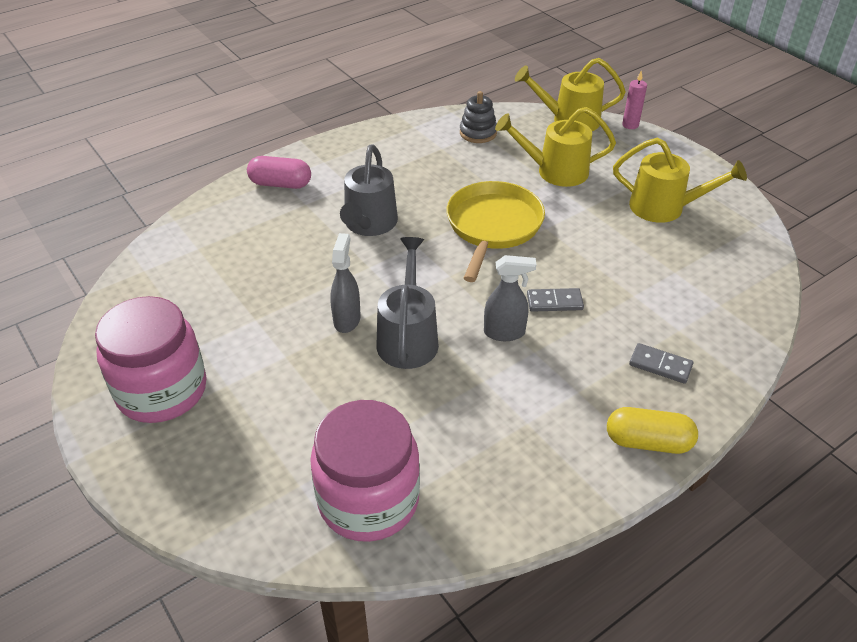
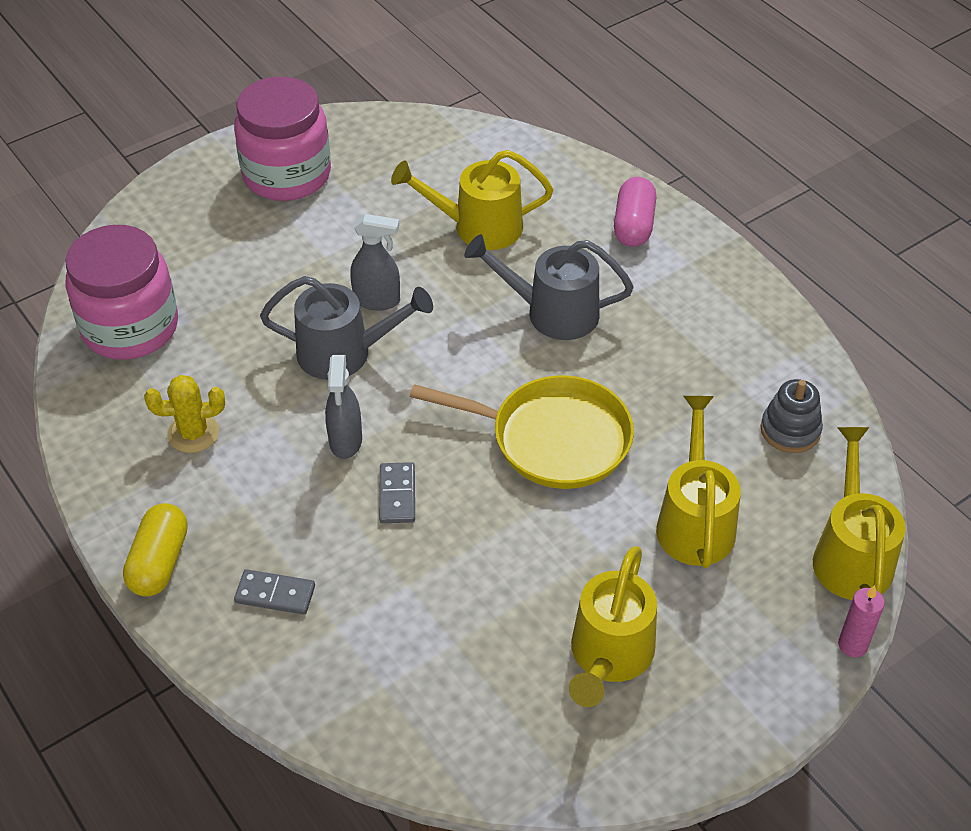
camera: 90 degrees right, 5 degrees up
(266, 262) = (477, 227): none -> yellow watering can
(504, 433) = (193, 433): none -> yellow cactus
(660, 365) = (275, 594): grey domino -> grey domino turned 75 degrees clockwise

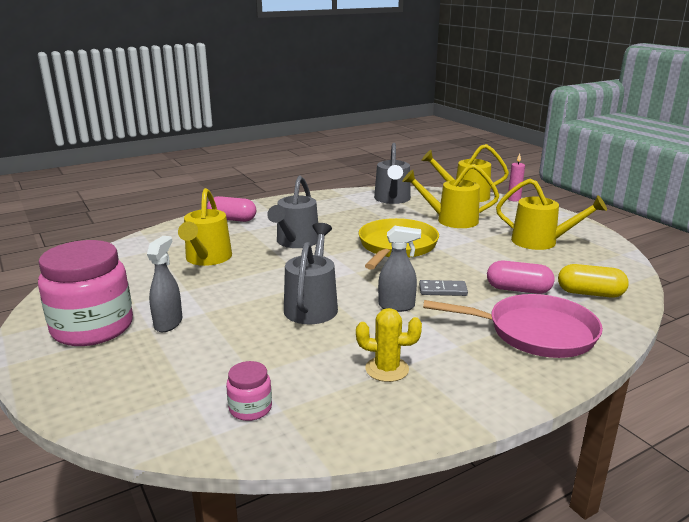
camera: 85 degrees left, 25 degrees down
(130, 327) = (250, 408): pink jar -> pink jar, size x0.45
(159, 562) = (522, 382): yellow capsule -> yellow capsule (590, 293)
(193, 433) = (387, 369): yellow cactus -> yellow cactus turned 75 degrees counterclockwise
(275, 594) = (535, 332): grey domino -> pink pan
(377, 300) = (263, 293): grey spray bottle -> grey spray bottle (168, 323)
(405, 592) = (518, 290): none -> pink capsule
(790, 430) = (392, 199): grey stacking toy -> grey watering can

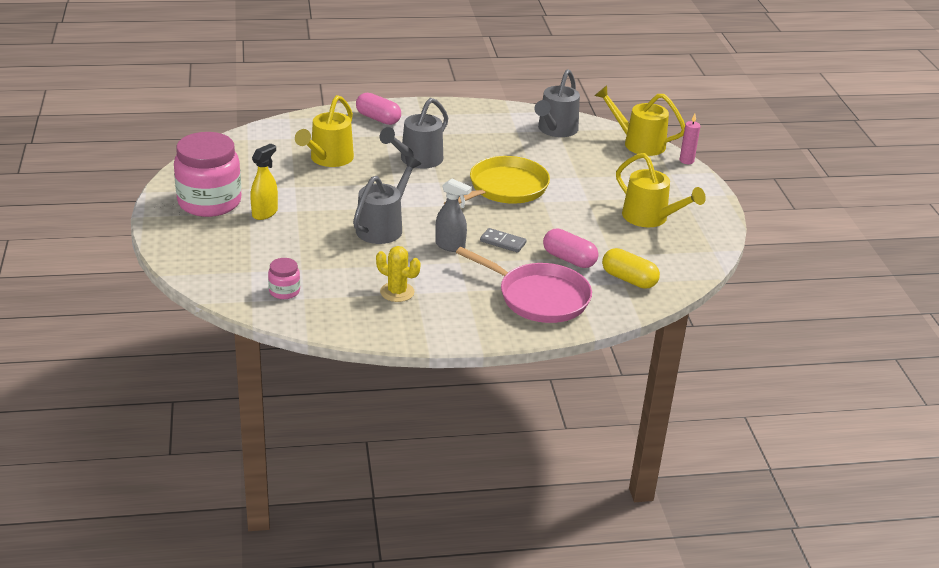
camera: 20 degrees right, 10 degrees up
(168, 323) = (265, 213): grey spray bottle -> yellow spray bottle
(450, 220) = (588, 171): yellow watering can -> none

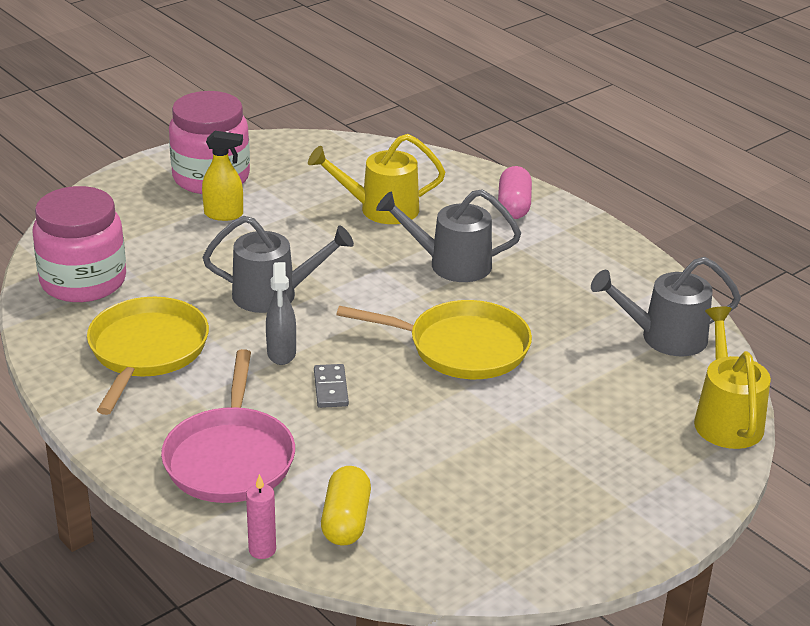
camera: 60 degrees right, 0 degrees up
(284, 291) = (83, 281): pink jar -> pink jar, size x2.24
(397, 292) = (146, 351): yellow cactus -> yellow pan
(569, 259) = (344, 453): pink capsule -> none
(650, 218) = (527, 493): yellow watering can -> none
(686, 161) = (735, 478): pink candle -> pink candle (262, 550)

